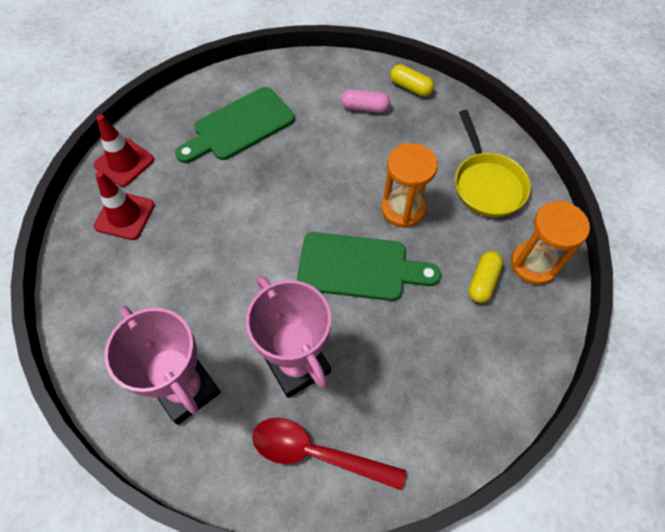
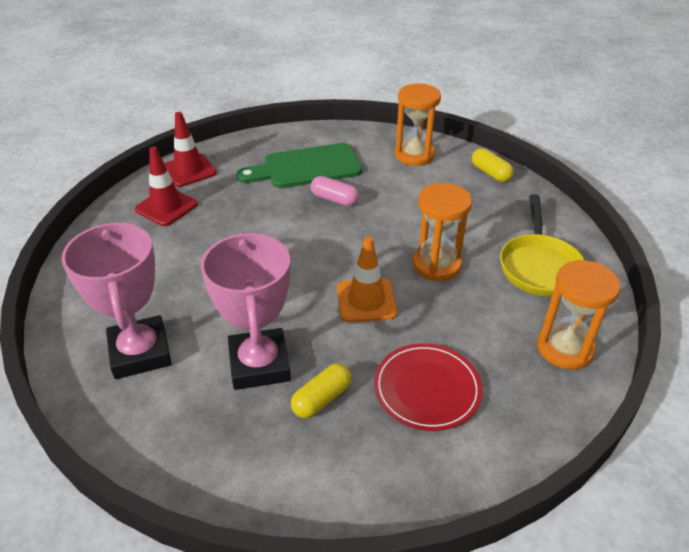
camera: 20 degrees right, 20 degrees down
(316, 453) = (237, 449): red spoon -> none
(334, 83) = (414, 155): none -> orange hourglass
(359, 267) = (366, 300): green cutting board -> orange traffic cone
(365, 107) = (436, 179): pink capsule -> pink capsule (334, 199)
(443, 341) = (427, 389): none -> red plate
(483, 281) = (497, 348): yellow capsule -> yellow capsule (322, 399)

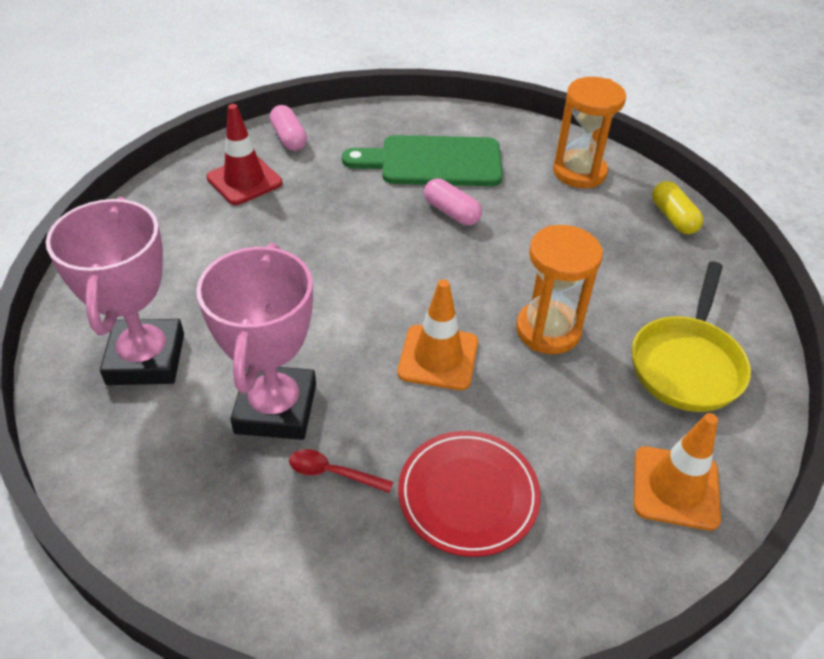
camera: 15 degrees right, 5 degrees up
(189, 170) = (289, 138): red traffic cone -> pink capsule
(322, 399) = (332, 473): yellow capsule -> red spoon
(565, 348) = (675, 488): orange hourglass -> orange traffic cone

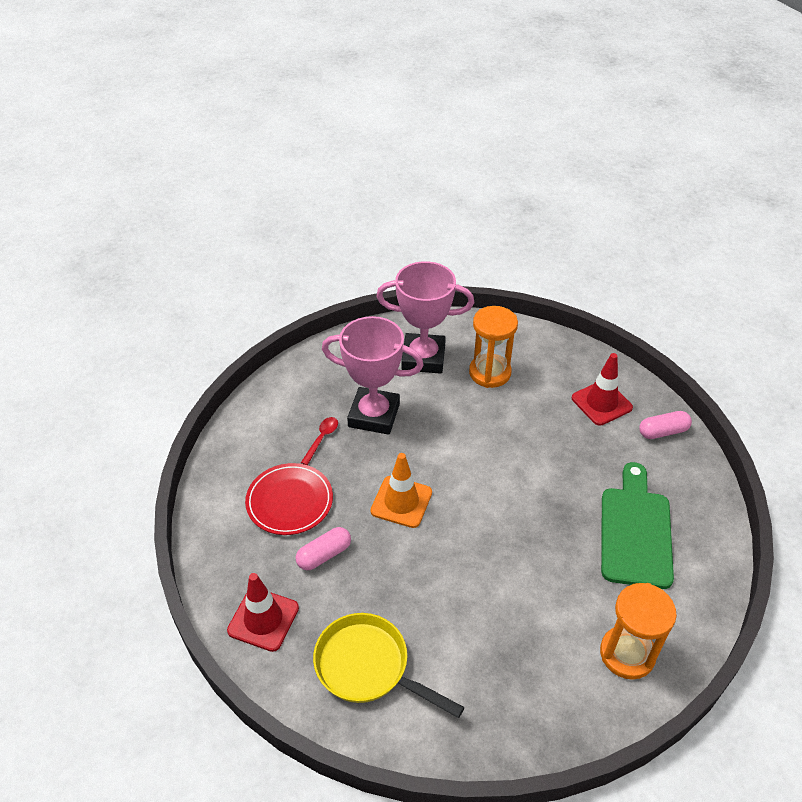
camera: 100 degrees right, 0 degrees up
(451, 212) = (562, 534): pink capsule -> pink capsule (324, 555)
(548, 330) = (417, 576): orange hourglass -> orange hourglass (489, 373)
(673, 218) = (554, 723): yellow capsule -> none
(675, 488) = (263, 619): orange traffic cone -> red traffic cone

